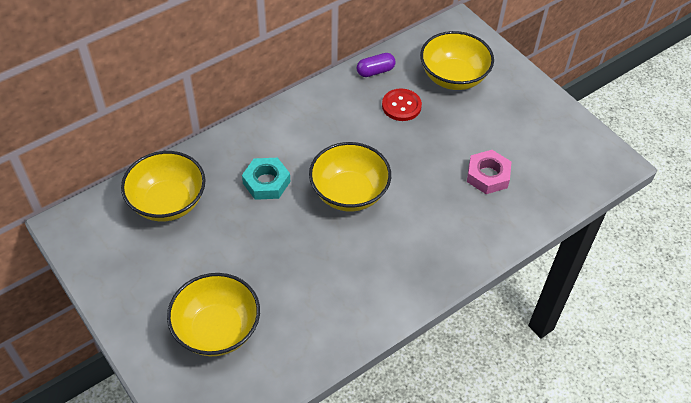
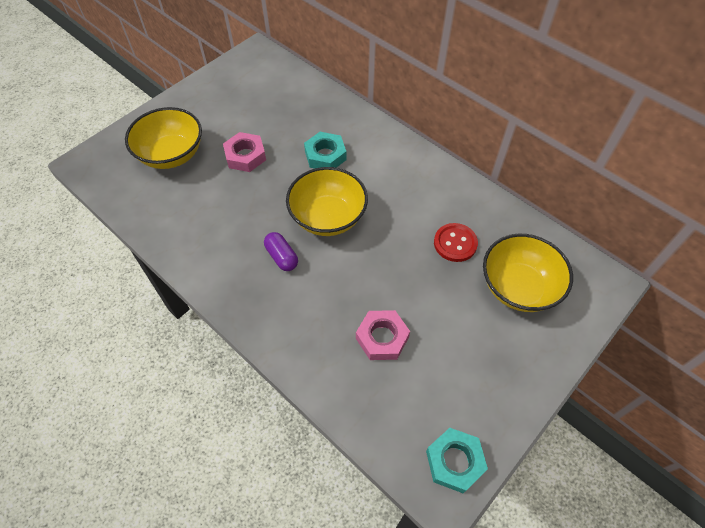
camera: 80 degrees right, 5 degrees up
(168, 202) = (289, 99): yellow bowl -> none
(243, 254) = (245, 156): none -> pink nut
(375, 71) = (495, 213): purple capsule -> purple capsule (282, 257)
(595, 152) = (455, 461): none -> turquoise nut

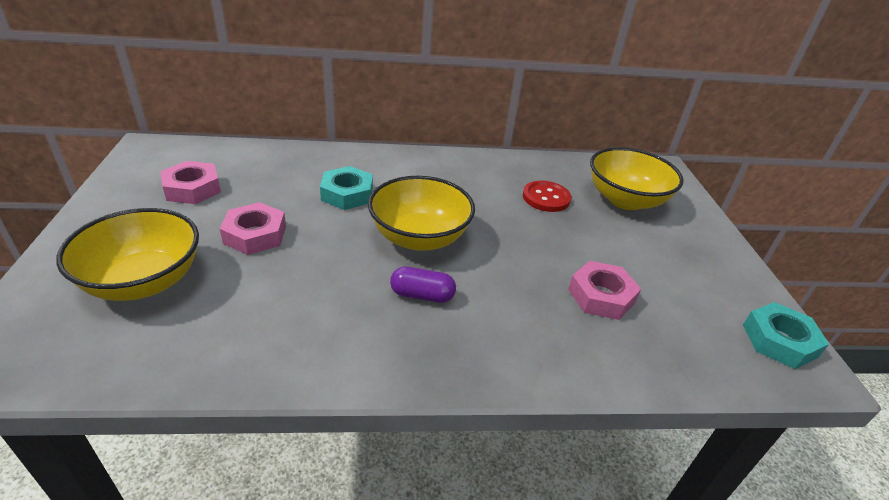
camera: 50 degrees left, 20 degrees down
(248, 100) = (192, 188): none -> pink nut

